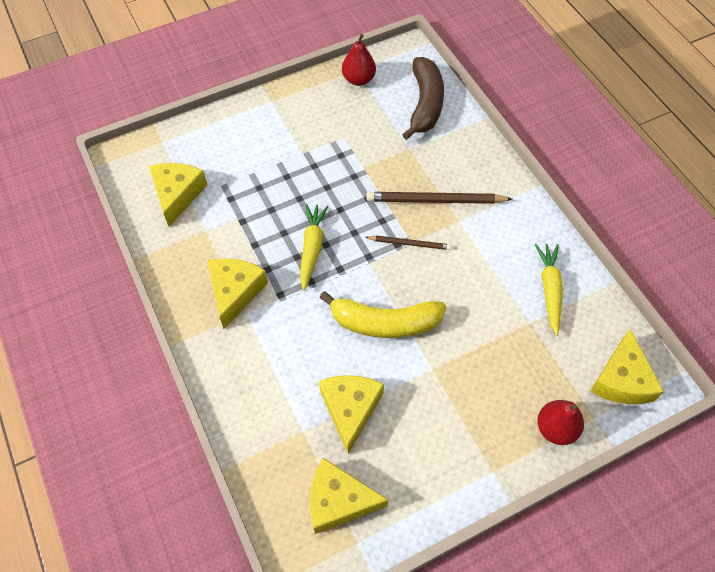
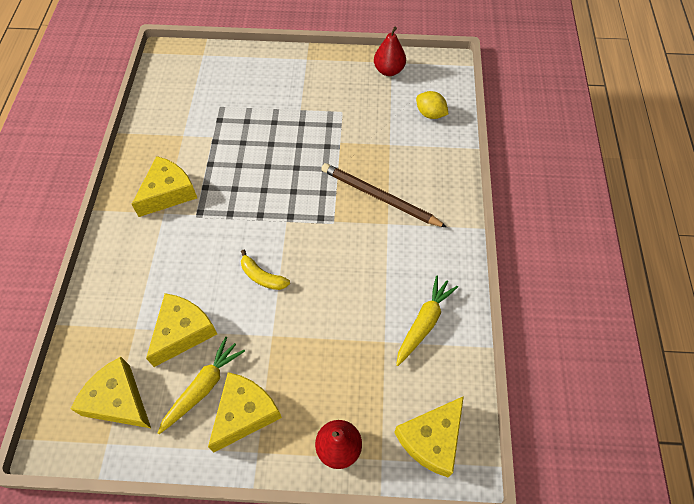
camera: 30 degrees right, 0 degrees up
(177, 195) = (183, 99): yellow cheese -> yellow cheese (244, 413)
(312, 248) = (251, 187): yellow carrot -> yellow carrot (203, 387)
(385, 323) = (262, 277): yellow banana -> yellow banana, size x0.52
(410, 243) = (331, 222): brown pencil -> none
(425, 104) = (430, 114): brown banana -> yellow lemon

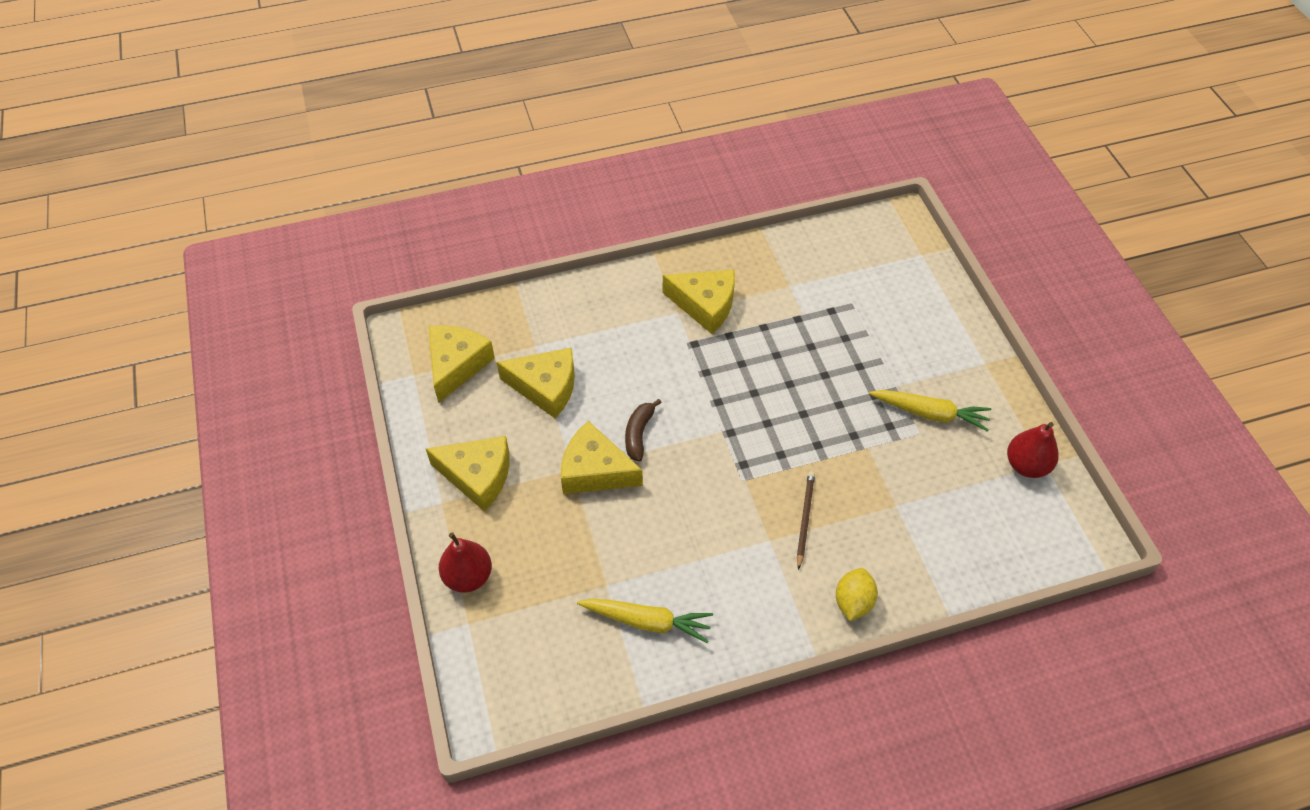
camera: 70 degrees right, 5 degrees down
(203, 387) = (493, 429): yellow carrot -> yellow carrot (930, 413)
(262, 277) = (639, 434): yellow banana -> brown banana
(379, 197) = (804, 519): brown pencil -> brown pencil, size x0.58
(430, 114) = (977, 540): yellow lemon -> yellow lemon (853, 602)
(432, 439) = (505, 669): yellow cheese -> yellow cheese (595, 471)

